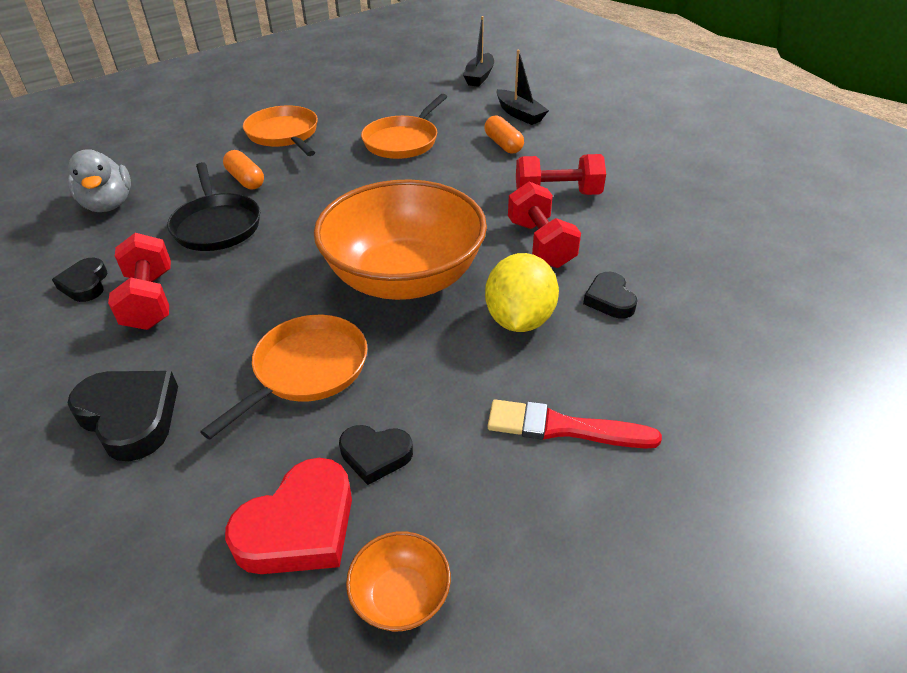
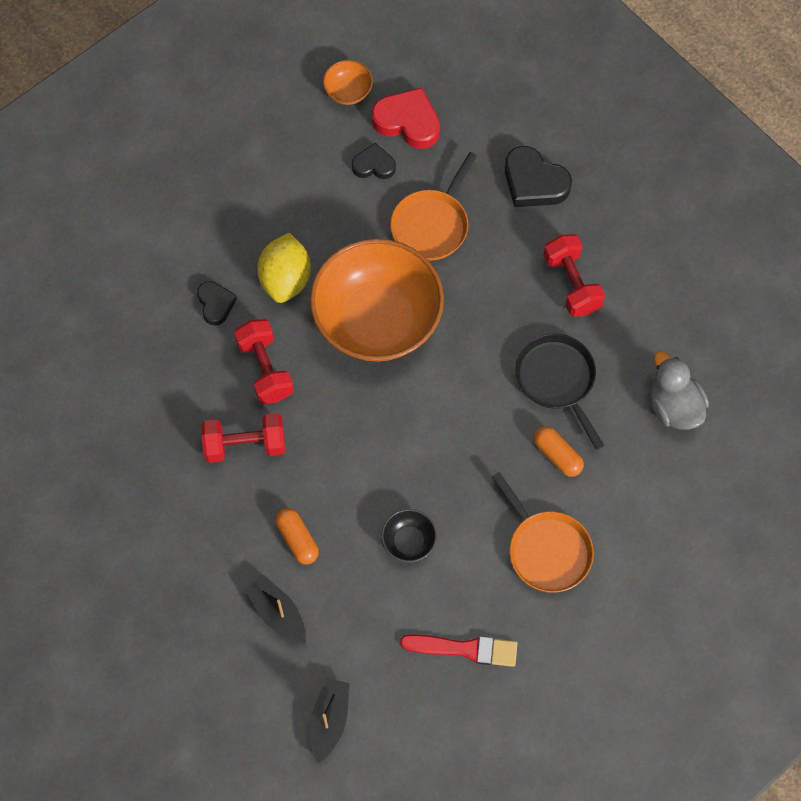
camera: 175 degrees right, 25 degrees up
(85, 284) = (633, 299): black heart -> none
(299, 526) = (408, 122): red heart -> red heart turned 75 degrees clockwise
(403, 141) = (409, 541): orange pan -> black bowl
(563, 428) = (260, 190): red brush -> red brush (464, 649)

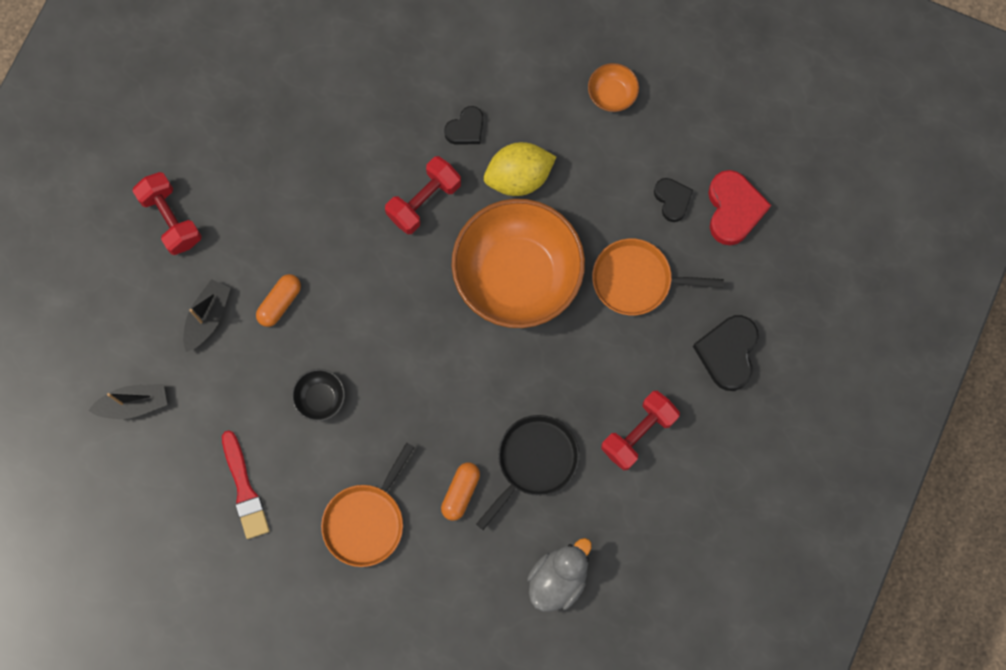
camera: 65 degrees right, 10 degrees up
(245, 445) = (345, 218): red dumbbell -> red dumbbell (171, 219)
(348, 91) = (738, 141): orange bowl -> orange bowl (612, 94)

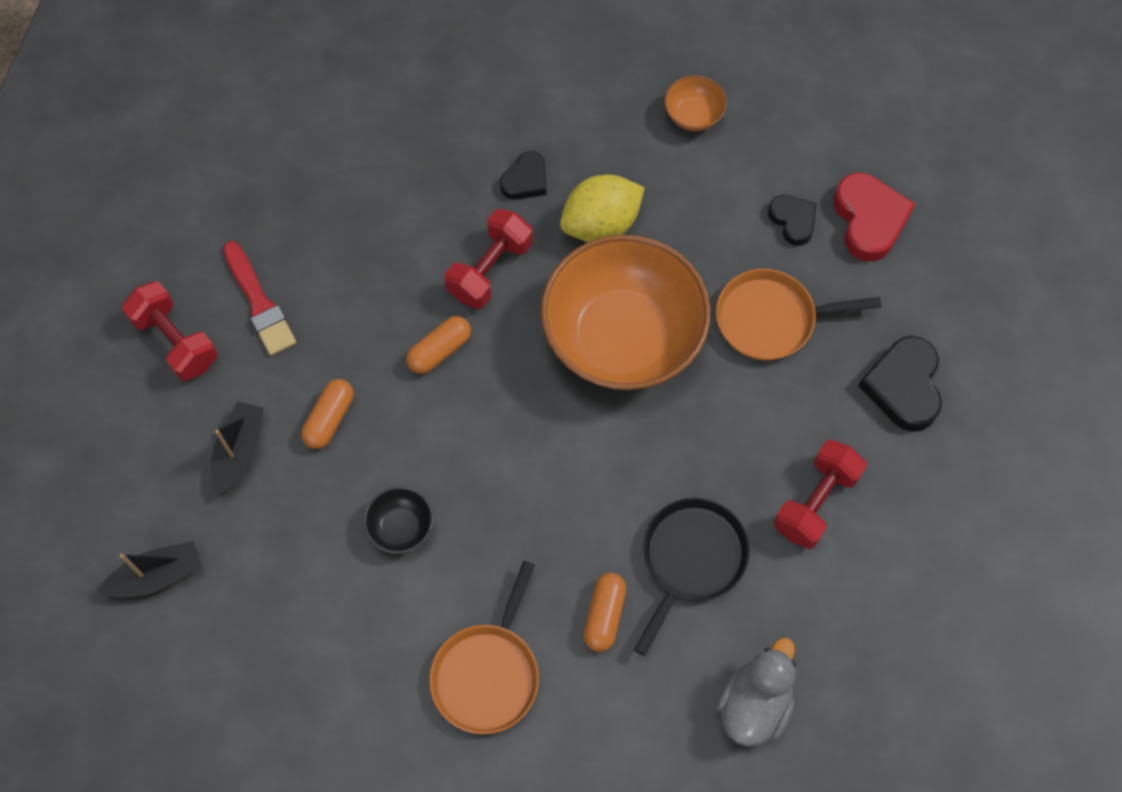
camera: 10 degrees left, 10 degrees down
(244, 489) = (320, 660): red brush -> red brush (259, 303)
(373, 262) = (439, 351): none -> orange capsule

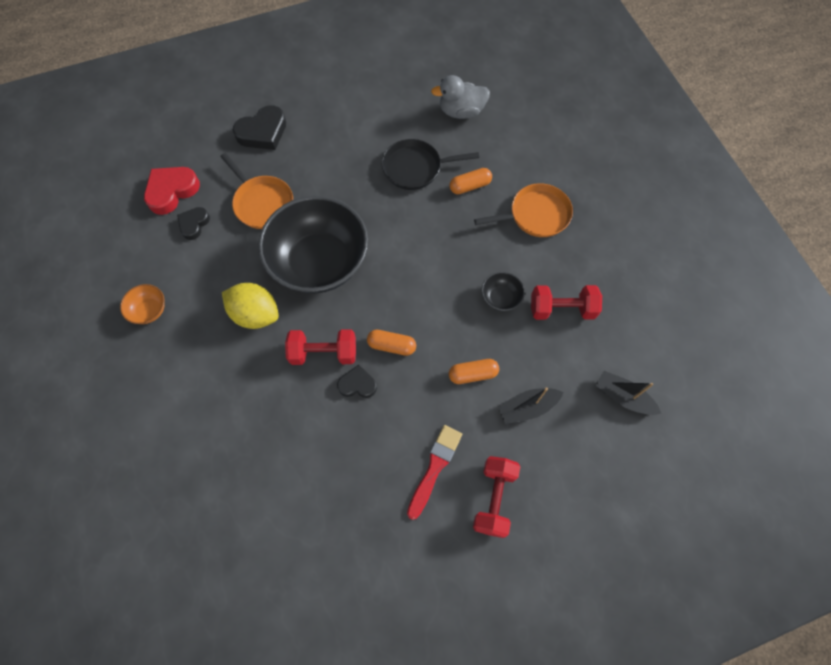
camera: 125 degrees left, 0 degrees up
(525, 180) = (251, 372): black heart -> black heart (357, 384)
(623, 337) = (319, 262): orange bowl -> black bowl
(815, 502) = (349, 136): red dumbbell -> red dumbbell (561, 309)

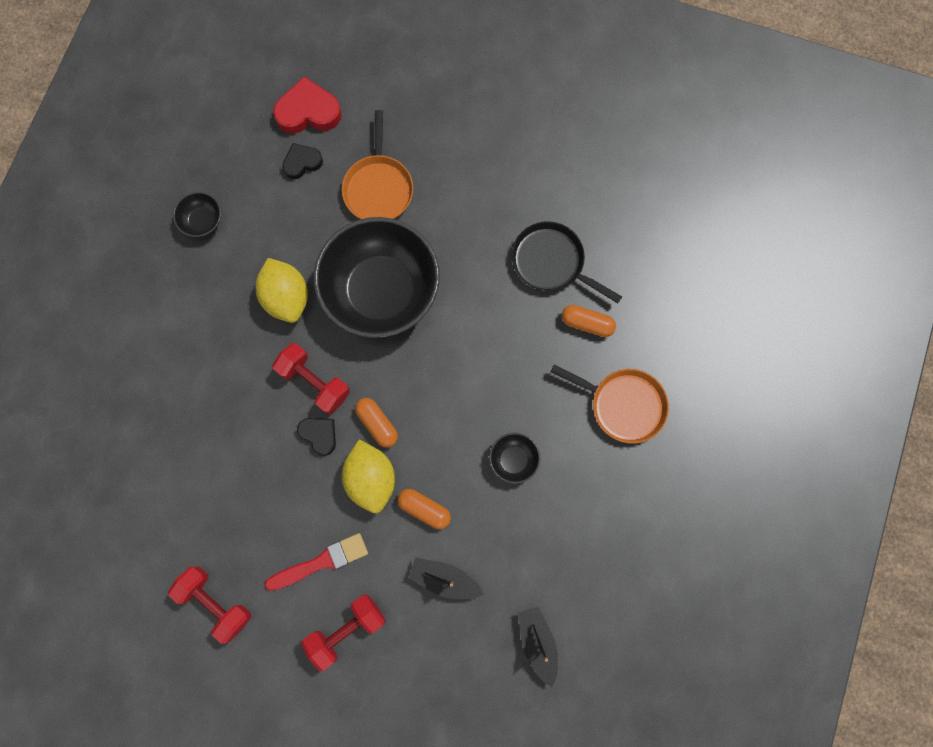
camera: 40 degrees right, 10 degrees up
(149, 310) = (202, 221): orange bowl -> black bowl
(263, 132) = (439, 109): black heart -> none
(419, 384) = (371, 479): none -> yellow lemon
(461, 111) = (652, 234): grey duck -> none
(561, 309) = (559, 517): red dumbbell -> red dumbbell (215, 603)

